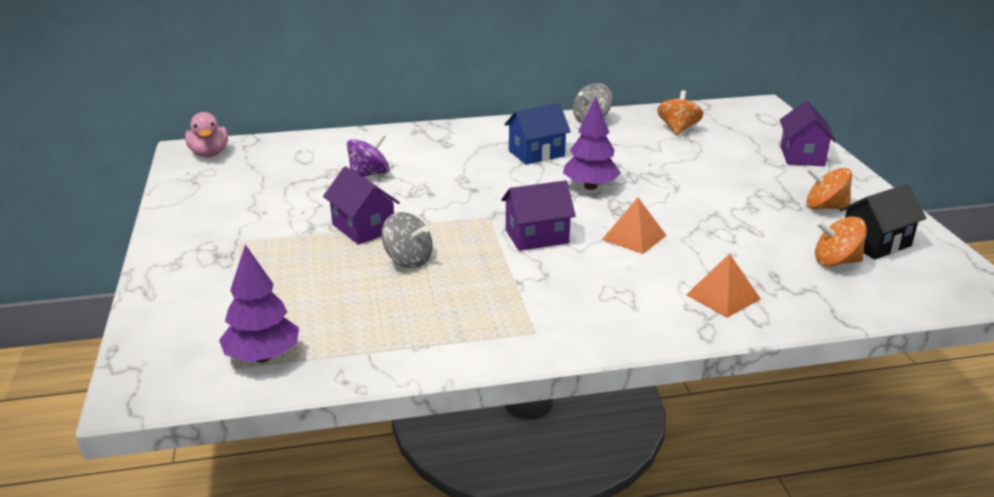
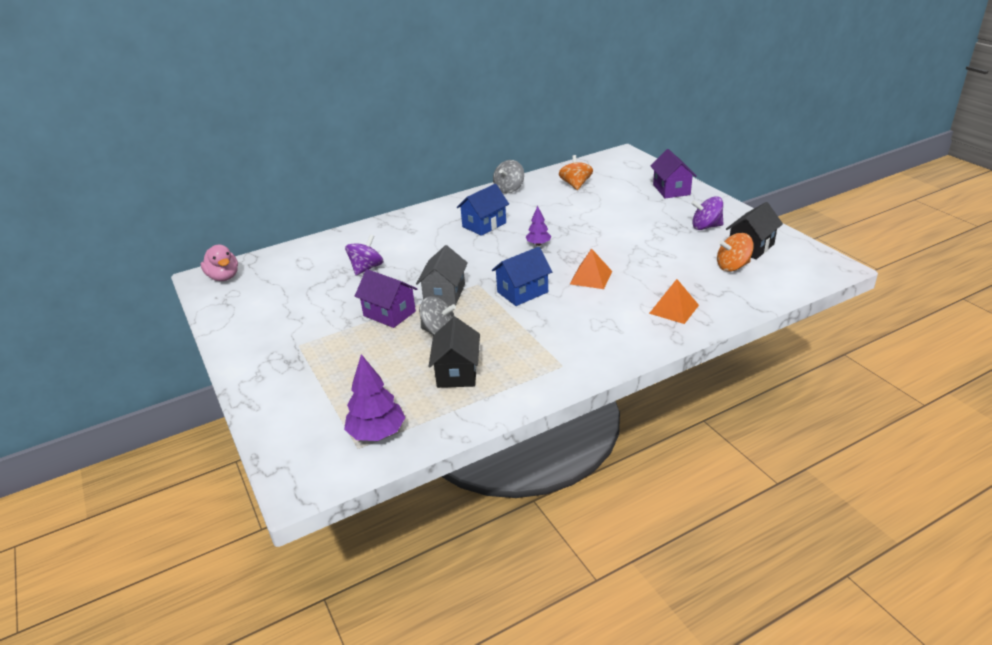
camera: 15 degrees left, 5 degrees up
(400, 310) = (457, 372): none -> black house
(441, 220) = (444, 294): none -> grey house
(537, 236) = (522, 292): purple house -> blue house
(590, 186) = (538, 244): purple tree -> purple tree, size x0.59
(825, 207) = (706, 227): orange spinning top -> purple spinning top

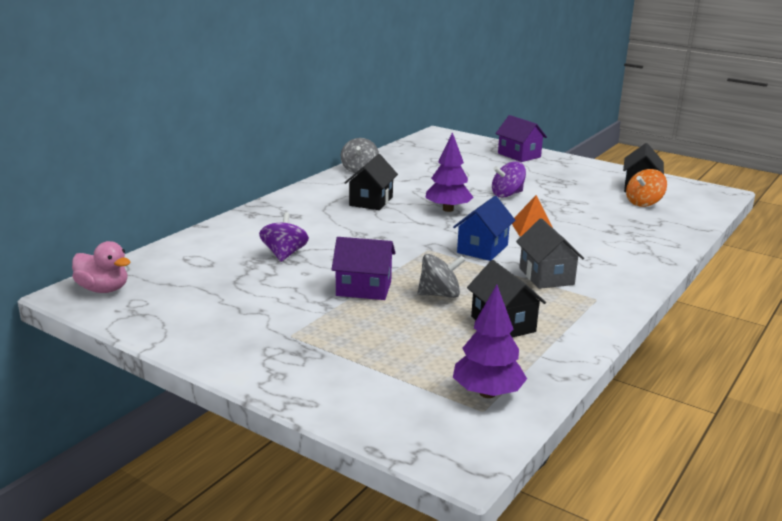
camera: 30 degrees left, 10 degrees down
(444, 294) = (403, 263): grey house -> grey house (546, 276)
(484, 225) = (371, 201): blue house -> black house
(538, 244) = (448, 209): purple tree -> purple tree, size x1.70
(575, 185) = (424, 160): orange spinning top -> none
(674, 309) = (636, 240): orange pyramid -> none
(706, 227) = (584, 178): purple spinning top -> purple spinning top (507, 194)

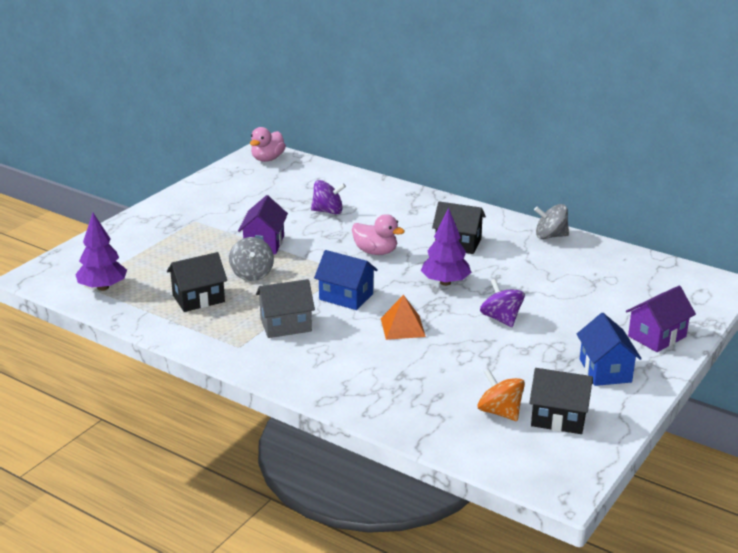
camera: 90 degrees right, 5 degrees up
(387, 234) = (376, 252): none -> pink duck
(571, 171) = (605, 370): none -> blue house

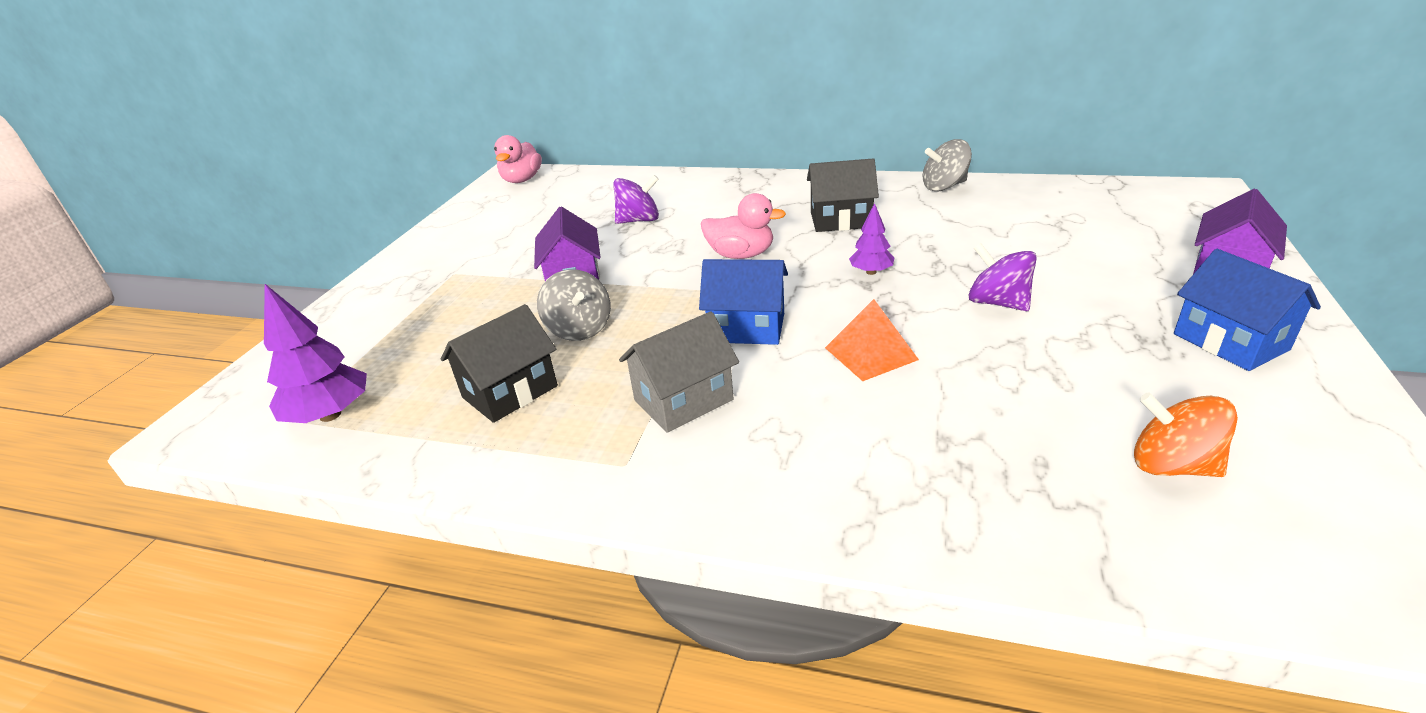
camera: 15 degrees left, 5 degrees up
(445, 282) = (871, 272): purple tree -> purple tree, size x0.59
(558, 418) = (1274, 447): black house -> none

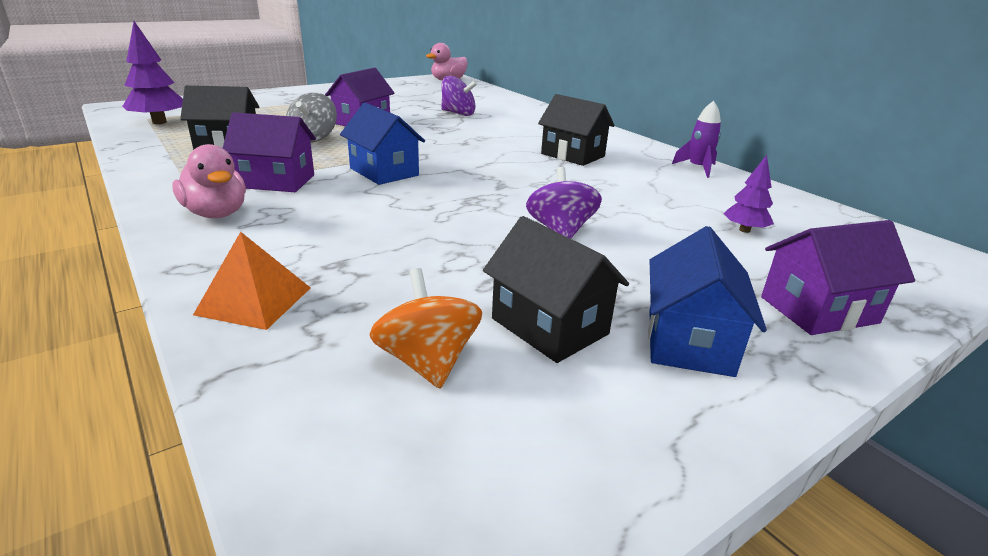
camera: 35 degrees right, 5 degrees down
(683, 400) = (276, 181): grey house -> purple house
(741, 255) = (469, 145): pink duck -> pink duck (216, 213)
(871, 272) = (521, 182): purple tree -> purple tree (744, 230)
(871, 353) = (412, 212): orange pyramid -> orange pyramid (254, 301)
(944, 186) = (697, 168): grey spinning top -> purple rocket
(1161, 386) = (549, 326): none -> black house

